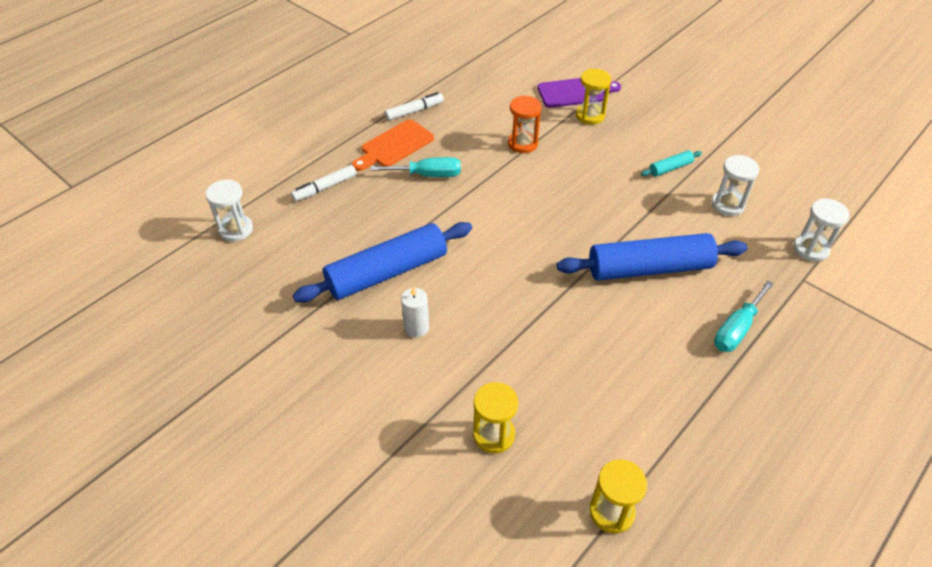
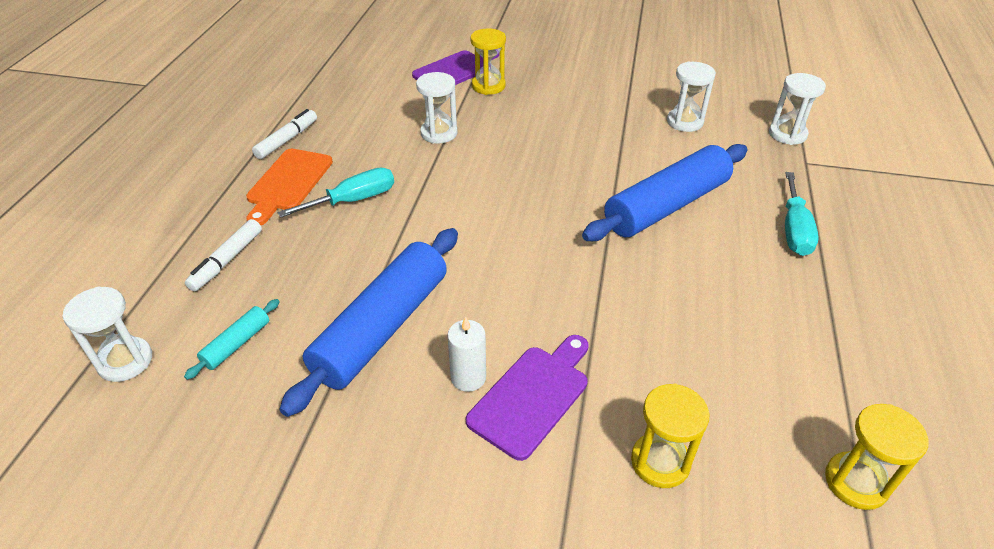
camera: 30 degrees left, 5 degrees down
(446, 357) = (532, 396): none -> purple cutting board
(522, 144) = (439, 133): orange hourglass -> white hourglass
(670, 168) = (606, 108): turquoise rolling pin -> turquoise rolling pin (237, 344)

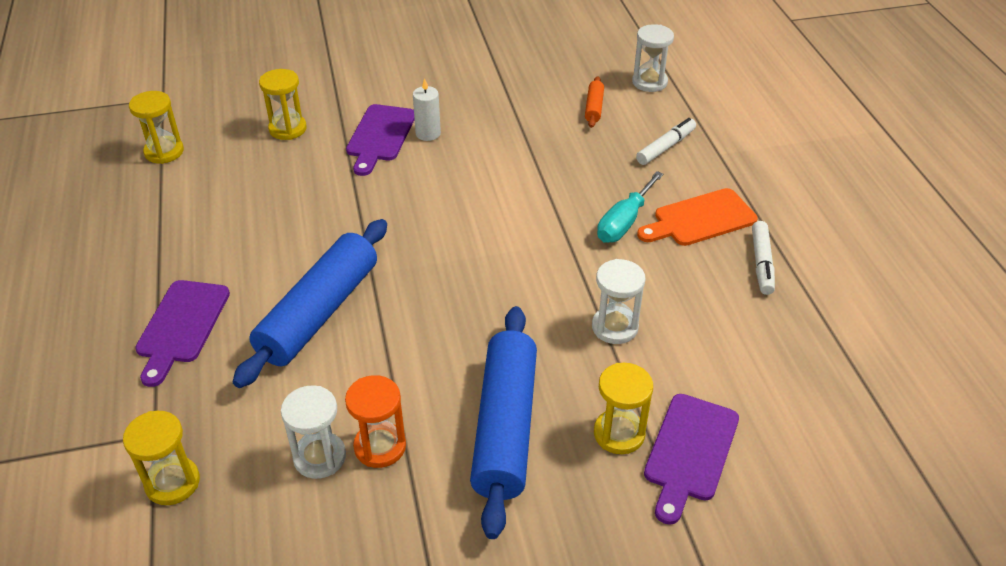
camera: 155 degrees right, 0 degrees up
(227, 261) = (666, 147): white marker -> white marker turned 45 degrees clockwise
(237, 344) = (593, 107): turquoise rolling pin -> orange rolling pin
(288, 183) = (700, 219): orange cutting board -> orange cutting board turned 105 degrees counterclockwise
(381, 328) = (508, 142): blue rolling pin -> blue rolling pin (505, 427)
(643, 117) = (380, 447): none -> orange hourglass
(787, 134) = (172, 483): white hourglass -> yellow hourglass
(794, 230) = (182, 326): turquoise screwdriver -> purple cutting board

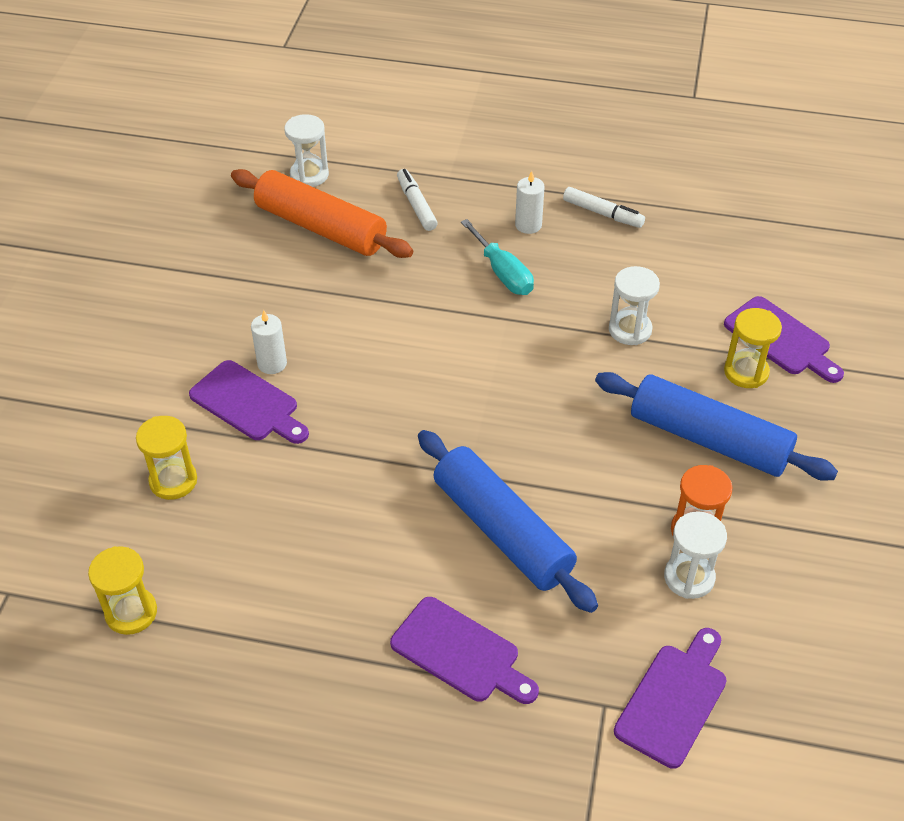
camera: 65 degrees left, 5 degrees up
(172, 483) = (673, 700): yellow hourglass -> purple cutting board
(593, 107) = (321, 228): orange rolling pin -> orange rolling pin, size x2.33
(700, 219) = (528, 225): orange cutting board -> white candle

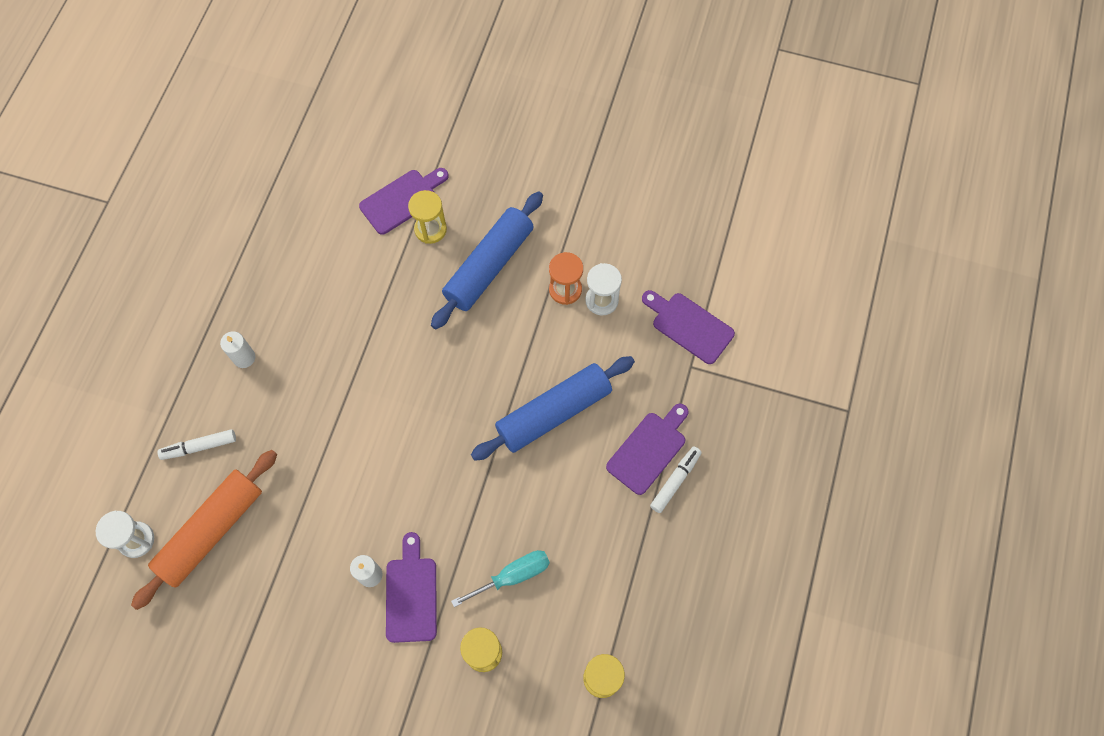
camera: 85 degrees left, 20 degrees up
(248, 403) = (411, 594): purple cutting board -> purple cutting board turned 45 degrees counterclockwise
(503, 273) = (298, 384): turquoise screwdriver -> turquoise screwdriver (513, 576)
(603, 213) = (242, 298): white marker -> white marker (675, 481)
(630, 330) = (376, 299): white hourglass -> none

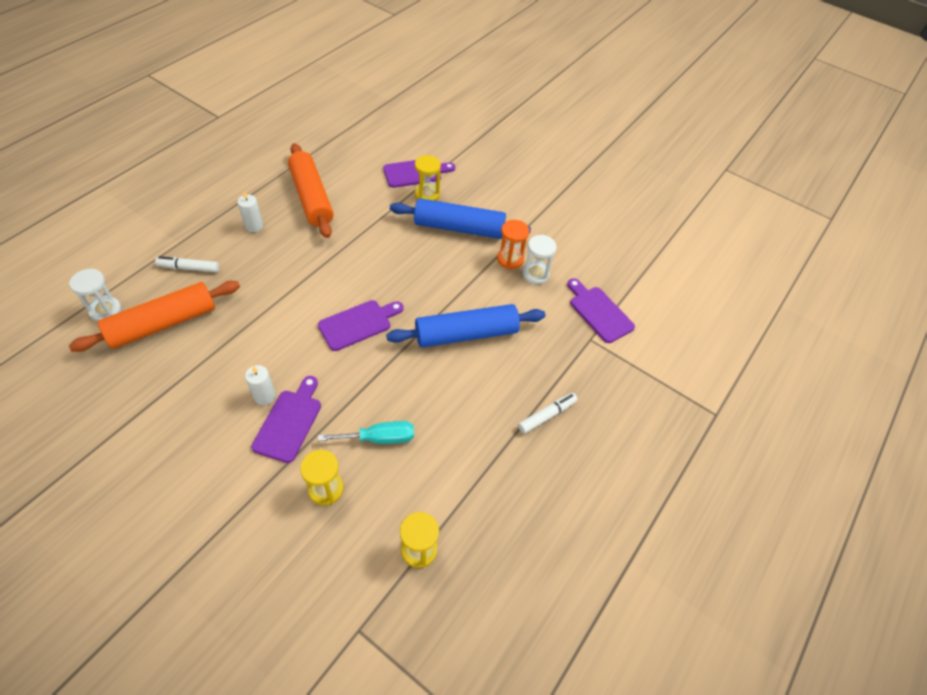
camera: 15 degrees right, 15 degrees down
(293, 288) = (312, 197): none -> orange rolling pin
(489, 266) = (459, 228): blue rolling pin -> blue rolling pin turned 45 degrees clockwise
(648, 449) = (533, 385): purple cutting board -> purple cutting board (358, 324)

